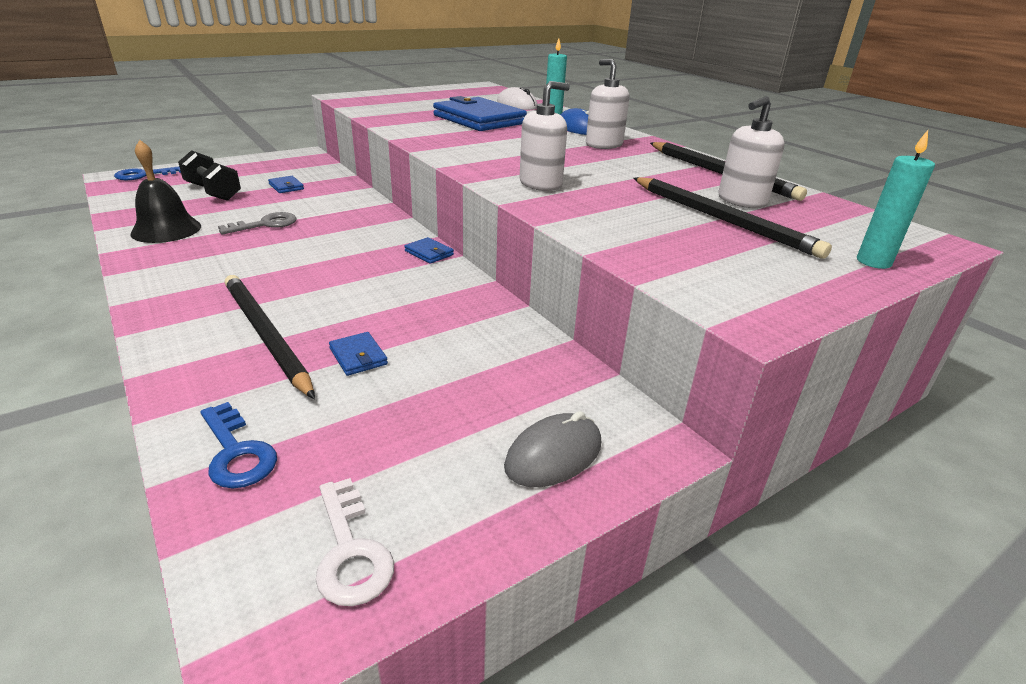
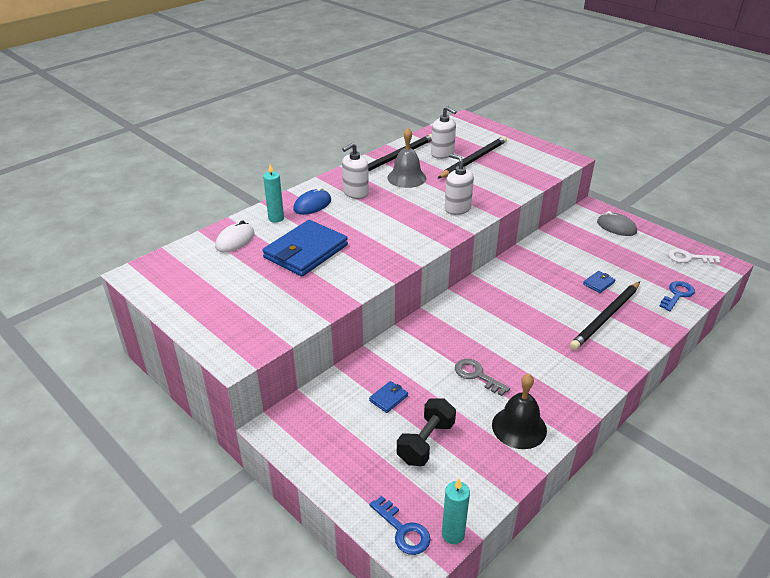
camera: 100 degrees left, 5 degrees up
(350, 551) = (688, 258): white key -> white key turned 135 degrees counterclockwise
(429, 253) = (477, 286): blue wallet -> none
(646, 170) = (406, 178): none -> grey bell
(873, 262) = (498, 133): turquoise candle -> turquoise candle (453, 534)

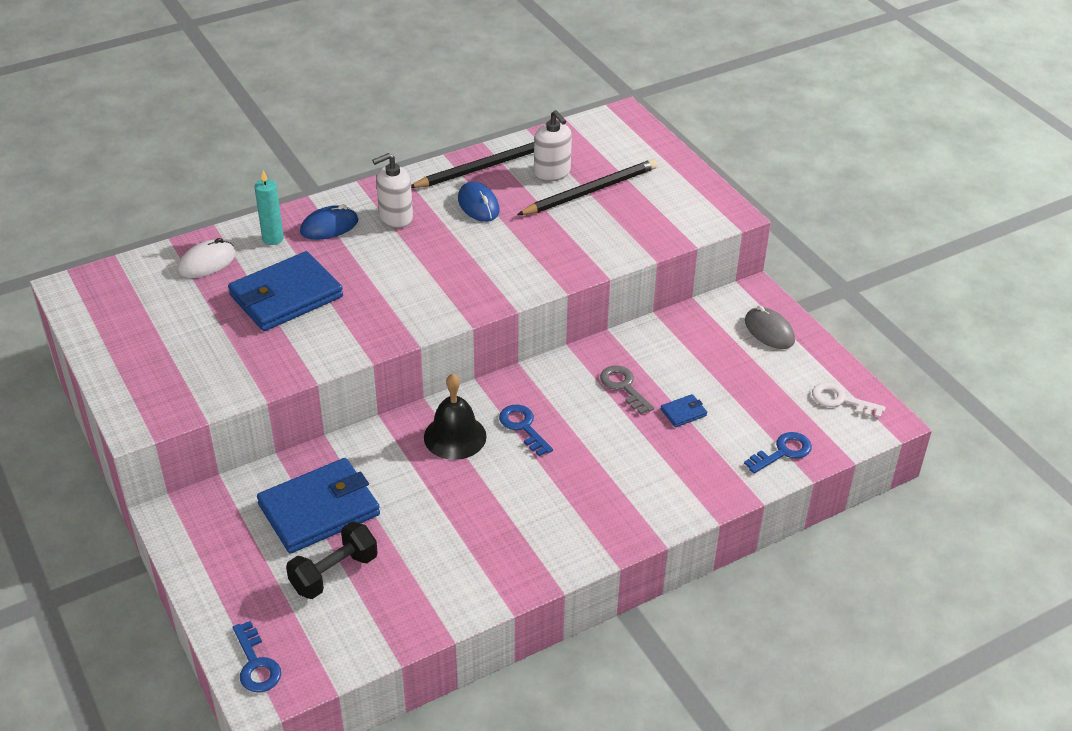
camera: 15 degrees right, 5 degrees up
(388, 398) = (319, 509): blue wallet -> blue wallet, size x2.46
(406, 178) = (478, 205): grey bell -> blue mouse
(453, 534) = (307, 682): turquoise candle -> none
(457, 208) = (518, 268): white soap dispenser -> none
(477, 375) = (442, 505): grey key -> grey key (623, 387)
(500, 312) = (523, 427): none -> blue key
(519, 427) = (455, 581): black bell -> black bell (455, 436)
(606, 317) = (660, 463): black pencil -> none

